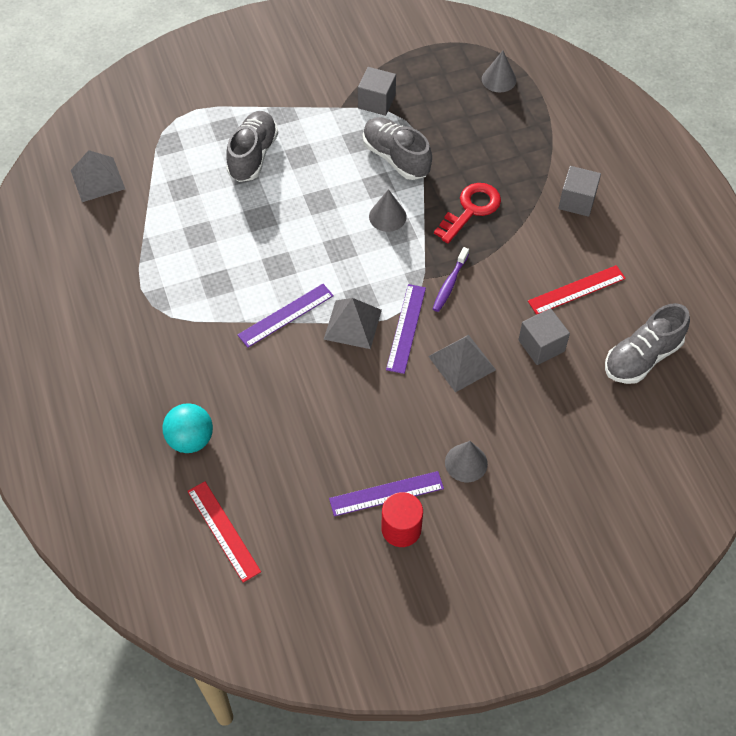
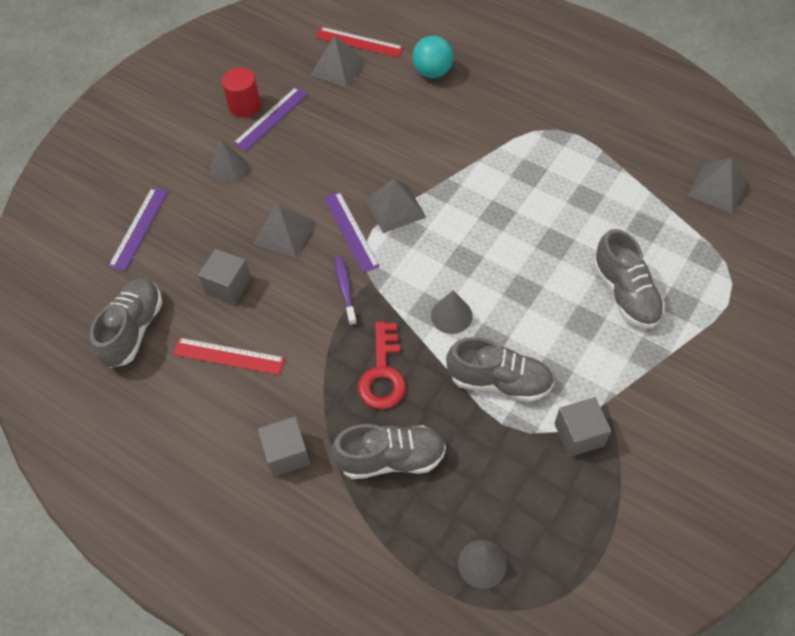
camera: 145 degrees right, 0 degrees up
(272, 512) = (338, 67): none -> grey pyramid
(286, 315) = (452, 183): purple ruler -> purple ruler (139, 228)
(508, 158) = (391, 459): none -> grey shoe
(576, 290) = (228, 356): red ruler -> red ruler turned 75 degrees clockwise

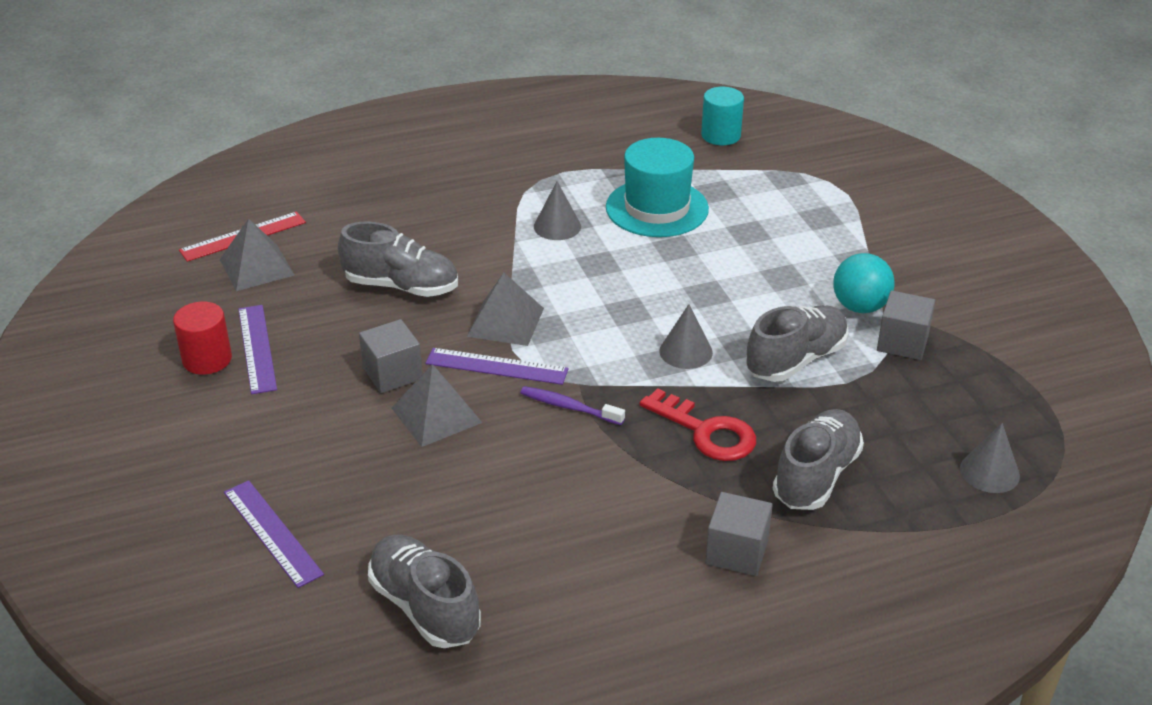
camera: 55 degrees left, 20 degrees down
(228, 286) = (457, 494): grey cube -> grey cube (392, 373)
(228, 356) = (557, 539): red ruler -> none
(229, 168) = (283, 414): grey cone -> grey cone (557, 226)
(432, 72) = (360, 212): turquoise ball -> turquoise ball (860, 307)
(589, 207) = (657, 208): none -> turquoise hat
(625, 294) = (777, 239): grey shoe -> grey shoe (401, 286)
(717, 188) = (721, 135): grey pyramid -> turquoise cylinder

